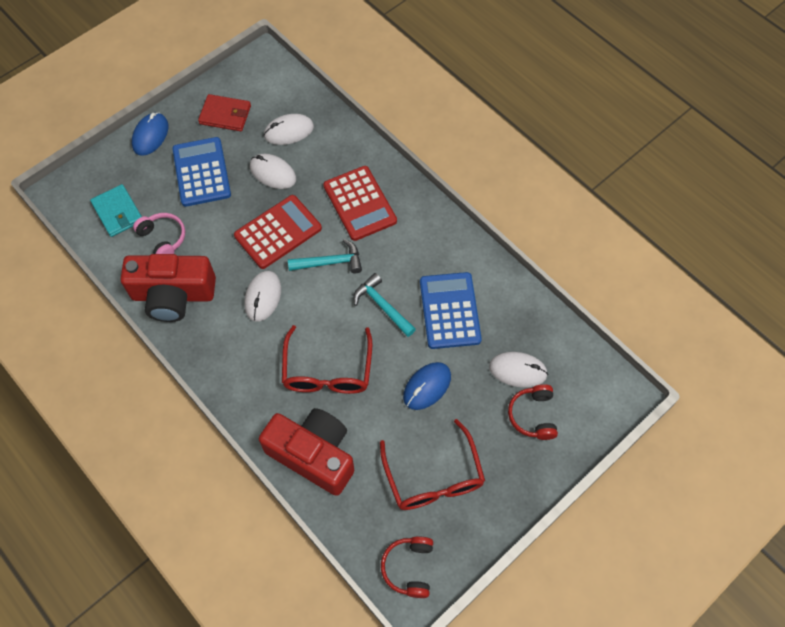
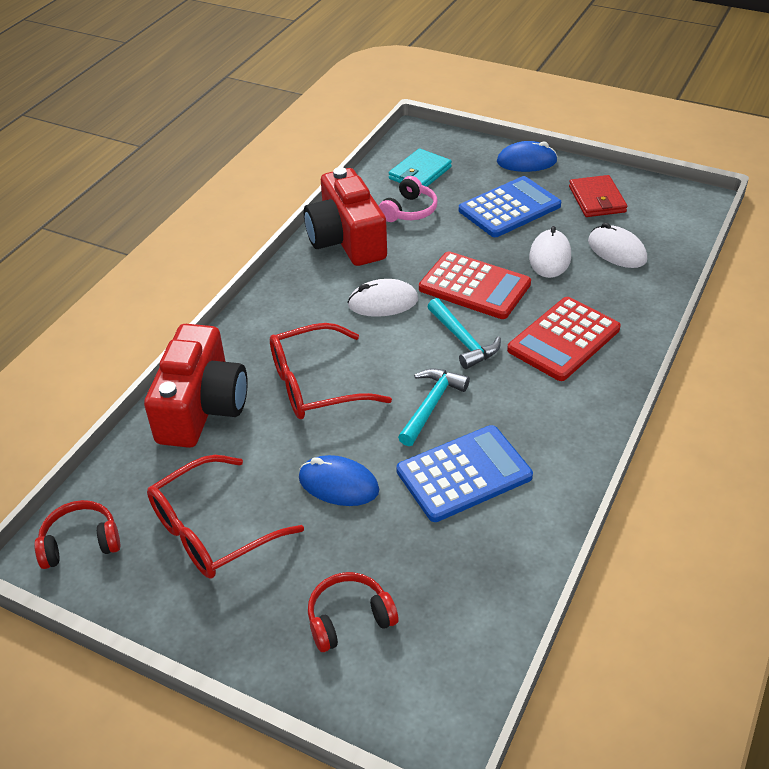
camera: 70 degrees right, 20 degrees down
(518, 370) = (412, 579): white mouse -> none

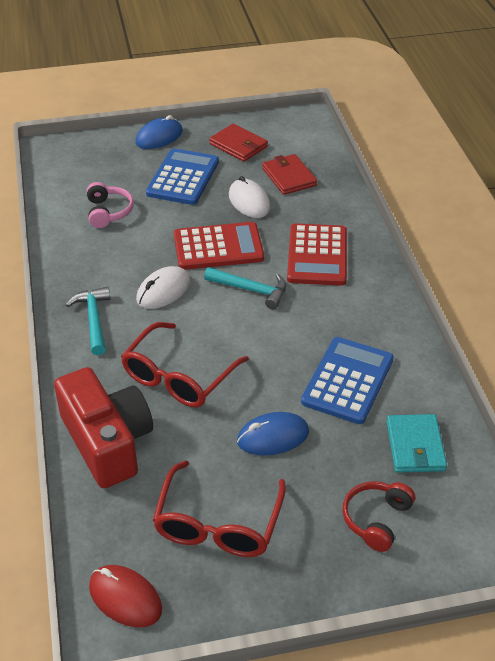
camera: 40 degrees left, 0 degrees up
(80, 543) = (125, 598): red headphones -> red mouse
(346, 239) = (82, 256): red camera -> none
(420, 173) = (85, 179): turquoise wallet -> turquoise wallet (415, 446)
(431, 405) = (277, 347): turquoise hammer -> turquoise hammer (94, 320)
(617, 251) = (289, 177): white mouse -> red wallet

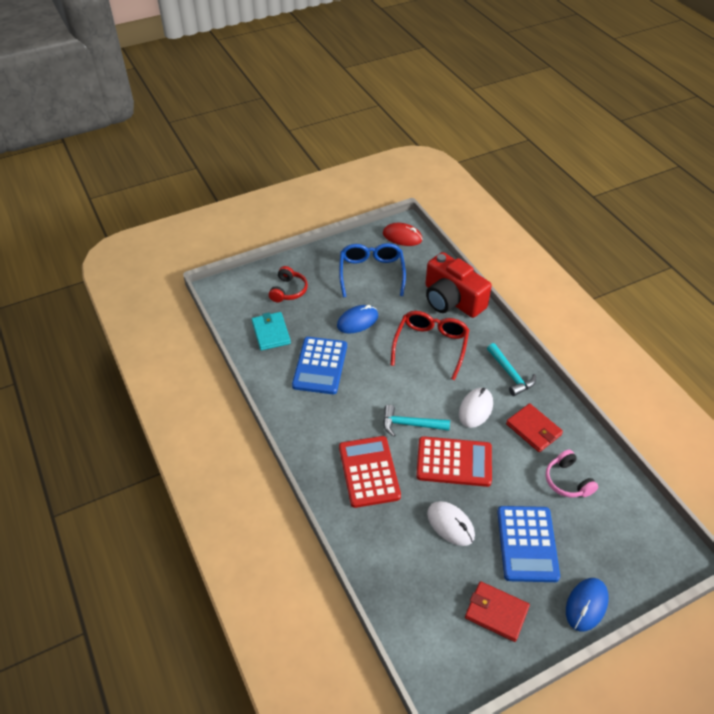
camera: 165 degrees right, 5 degrees up
(218, 247) = (454, 462): red calculator -> red calculator turned 150 degrees counterclockwise
(218, 523) = (371, 273): red glasses -> blue glasses
(289, 177) = (425, 571): red wallet -> red wallet (533, 429)

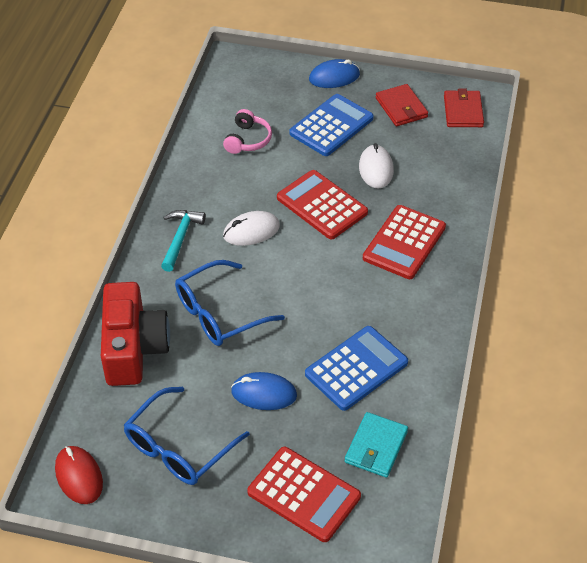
camera: 140 degrees left, 0 degrees up
(288, 290) = (304, 494): red headphones -> red calculator
(410, 424) = (325, 256): turquoise hammer -> none
(431, 346) = (219, 313): red glasses -> blue glasses
(533, 429) = (223, 186): red wallet -> red wallet (463, 111)

